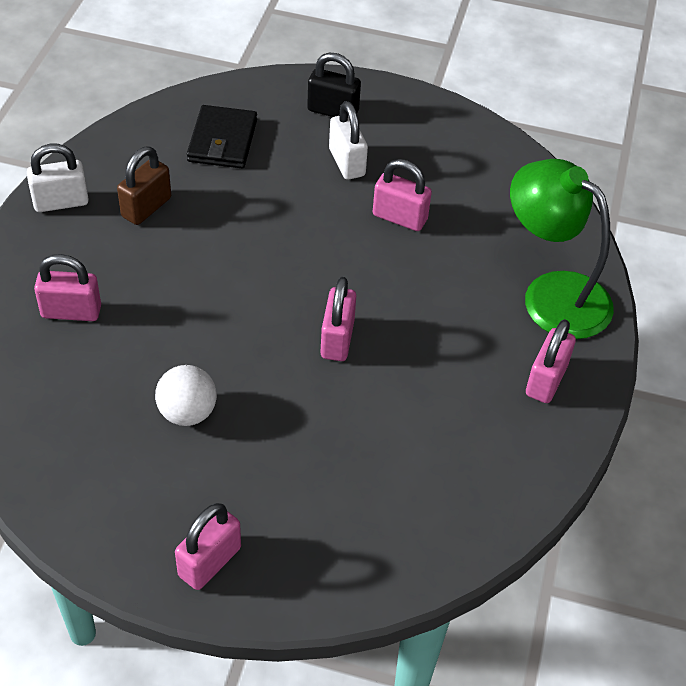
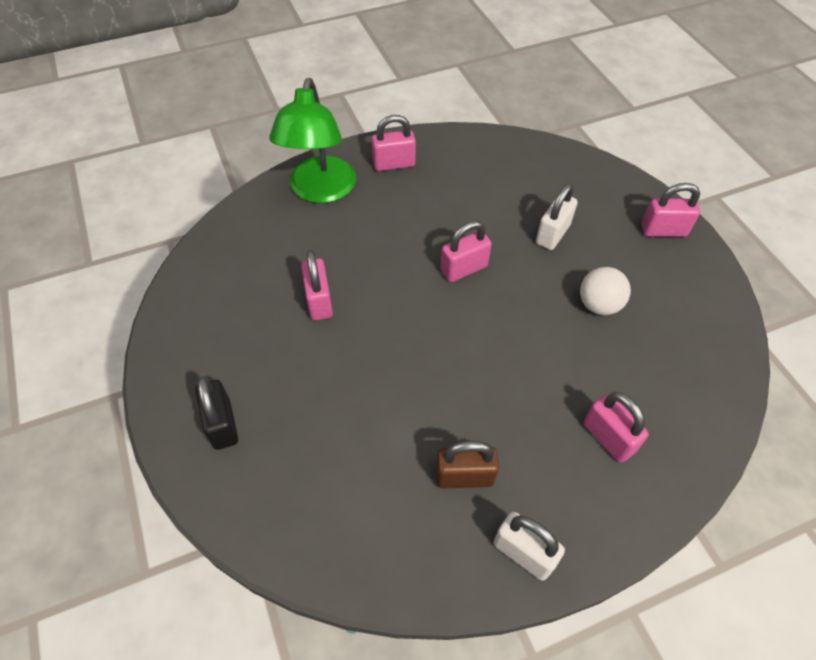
camera: 125 degrees left, 5 degrees up
(222, 141) = (333, 483): black wallet -> none
(347, 162) = (284, 371): white padlock -> white padlock (552, 234)

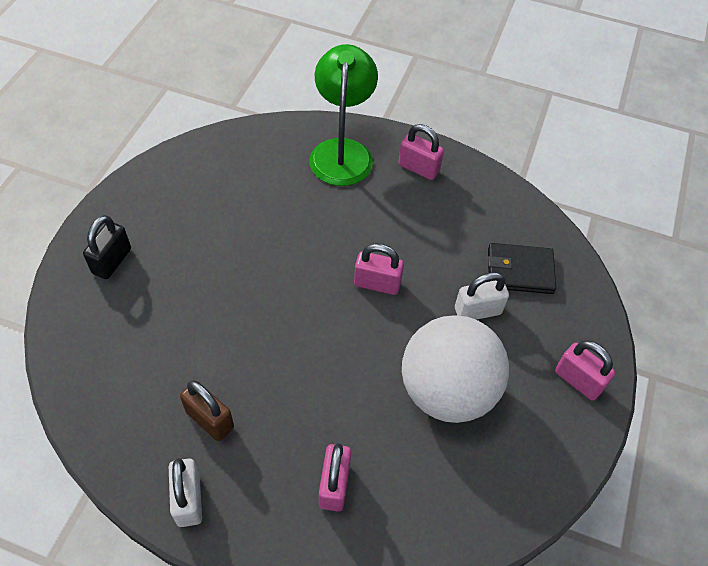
camera: 40 degrees right, 0 degrees up
(319, 301) = (253, 229): pink padlock -> none
(320, 191) = (342, 151): green lamp -> green lamp turned 135 degrees clockwise
(546, 186) = (519, 271): none -> black wallet
(598, 305) = (447, 391): white ball -> white ball, size x2.09

